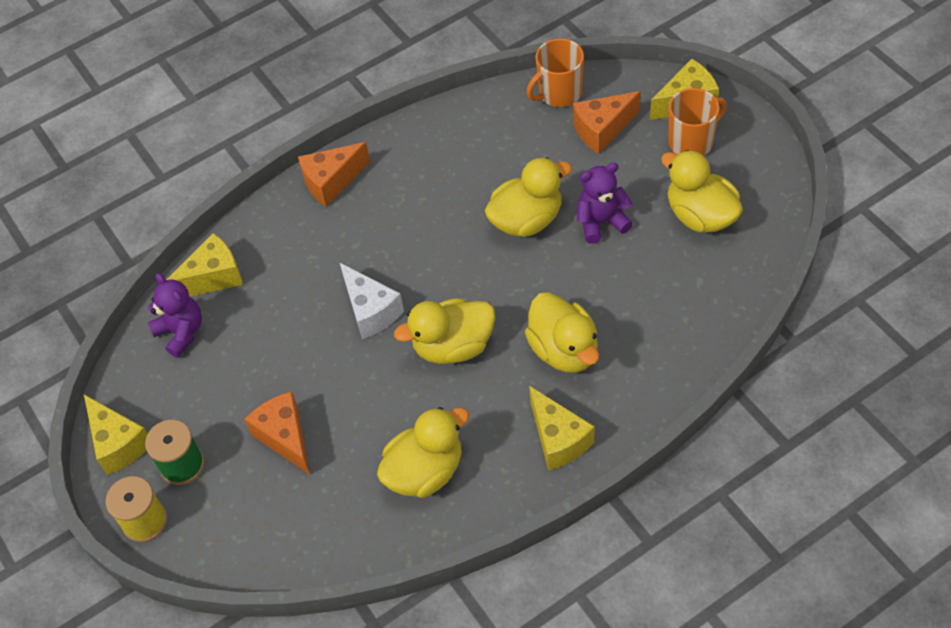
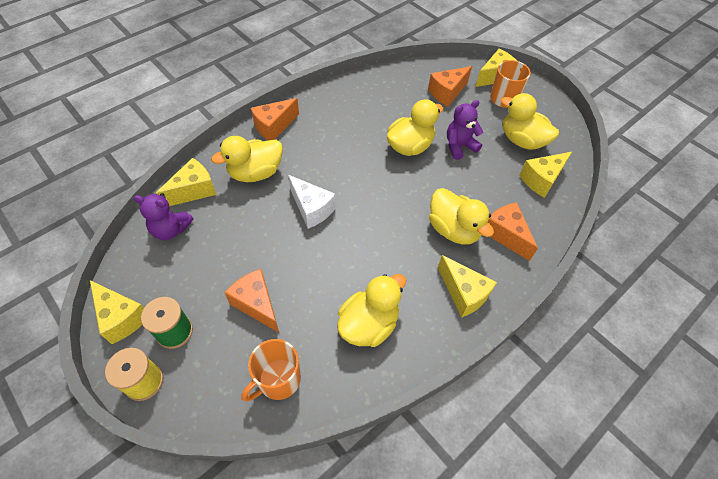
camera: 15 degrees left, 0 degrees up
(181, 332) = (171, 230): purple teddy bear -> purple teddy bear turned 150 degrees clockwise
(453, 346) = (374, 230): yellow duck -> yellow duck (256, 173)
(559, 93) = (415, 73): orange mug -> orange mug (278, 380)
(637, 361) = (505, 235): none -> orange cheese
(713, 280) = (541, 180): none -> yellow cheese

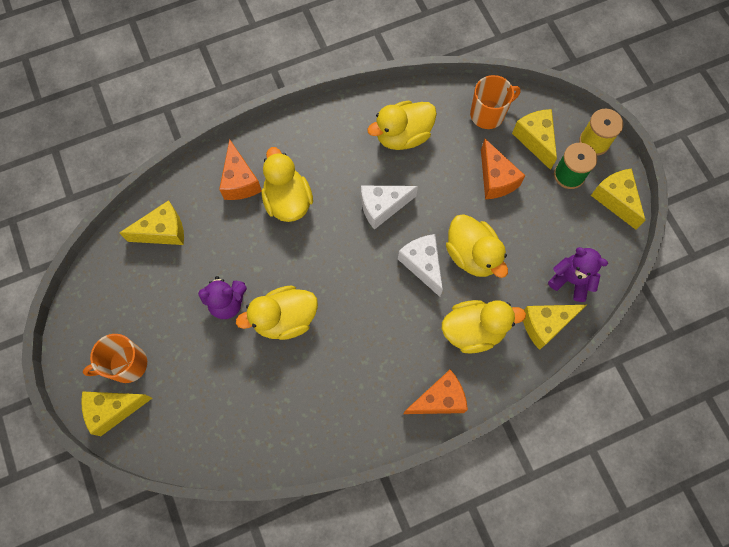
camera: 160 degrees left, 15 degrees up
(364, 247) = (382, 207): none -> white cheese
(447, 93) = (196, 397): orange cheese -> none
(463, 293) = (310, 138): yellow cheese -> yellow cheese (535, 140)
(522, 140) = (149, 290): yellow duck -> yellow duck (472, 255)

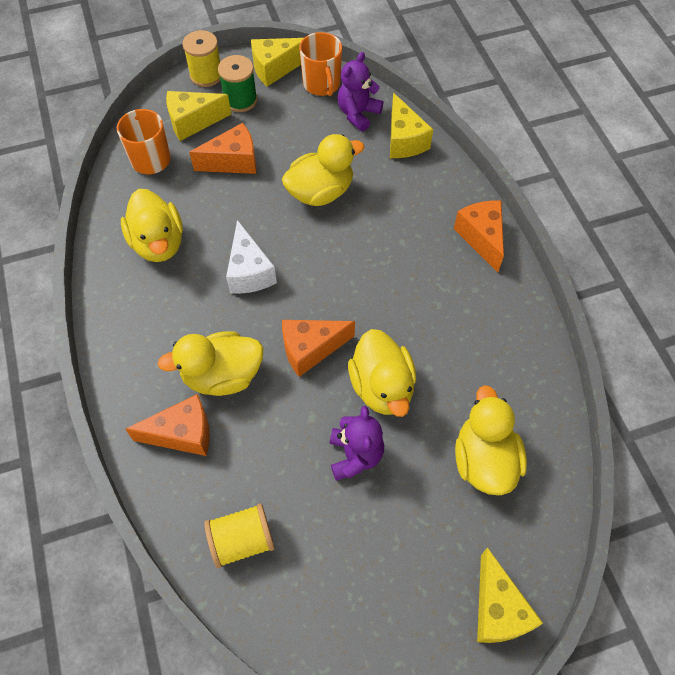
camera: 85 degrees left, 10 degrees down
(127, 364) = (434, 591): orange mug -> orange mug (322, 84)
(163, 232) = (242, 540): yellow cheese -> yellow spool
(314, 262) = (310, 349): none -> orange cheese
(422, 265) = (327, 238): white cheese -> none
(473, 330) = (407, 200): yellow duck -> yellow duck (484, 460)

